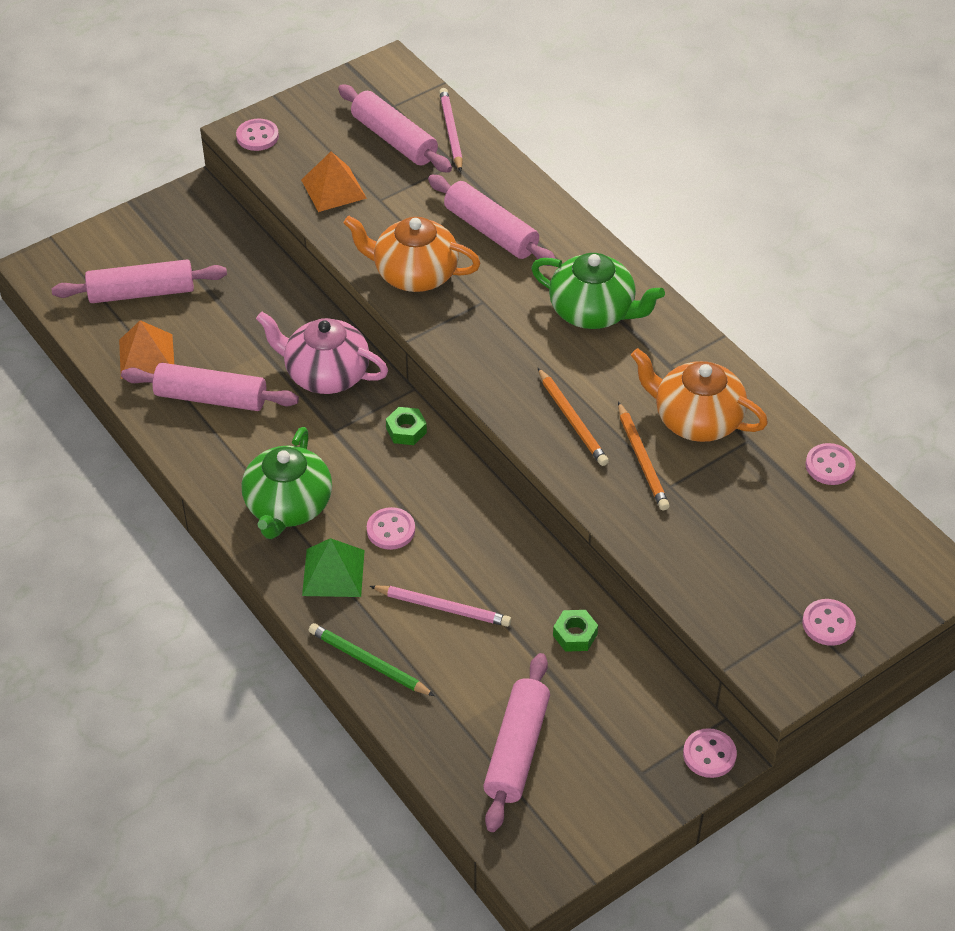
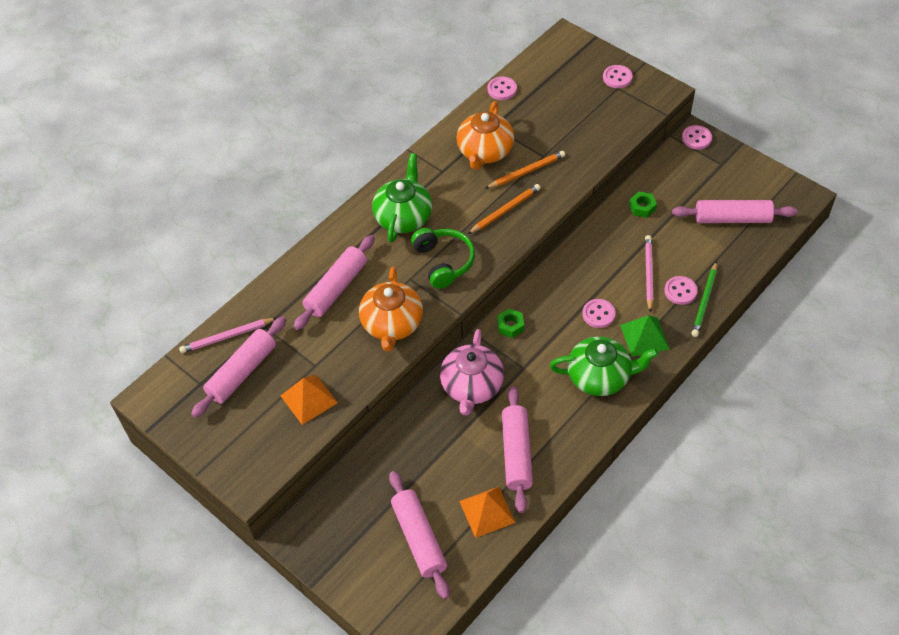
camera: 100 degrees left, 5 degrees up
(257, 136) = (253, 471): pink button -> pink button (680, 291)
(499, 339) = (443, 262): none -> green headphones

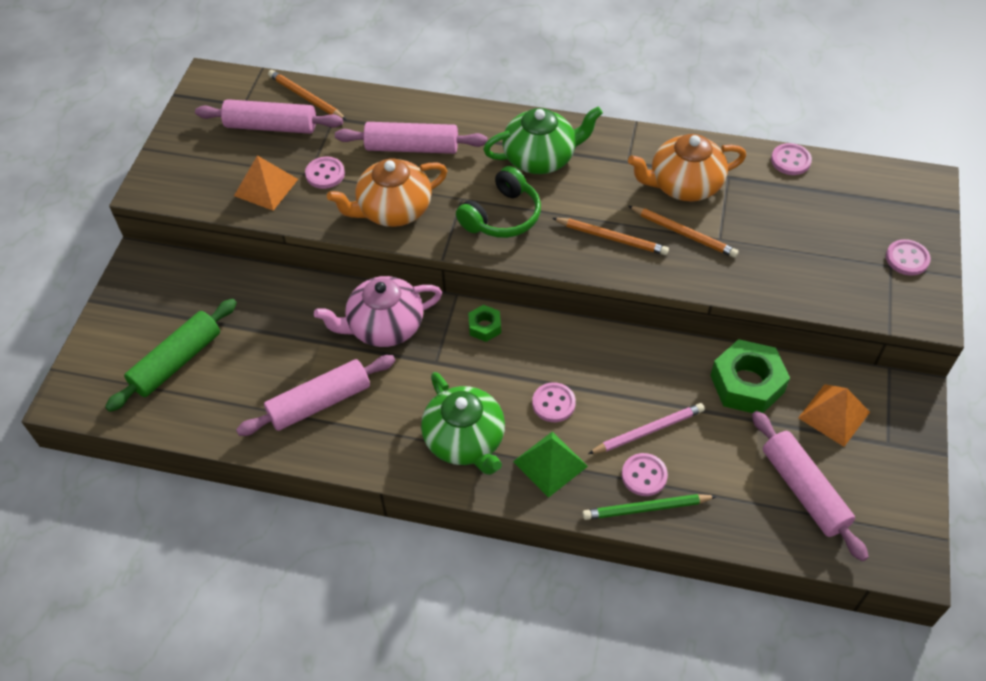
camera: 60 degrees right, 0 degrees up
(227, 337) = (306, 97): pink pencil -> orange pencil
(419, 538) = (177, 361): pink rolling pin -> green rolling pin
(487, 511) = (234, 406): orange pyramid -> orange pyramid (834, 415)
(642, 207) = (747, 384): green nut -> green nut, size x1.96
(696, 138) = (908, 398): pink button -> pink button (325, 174)

